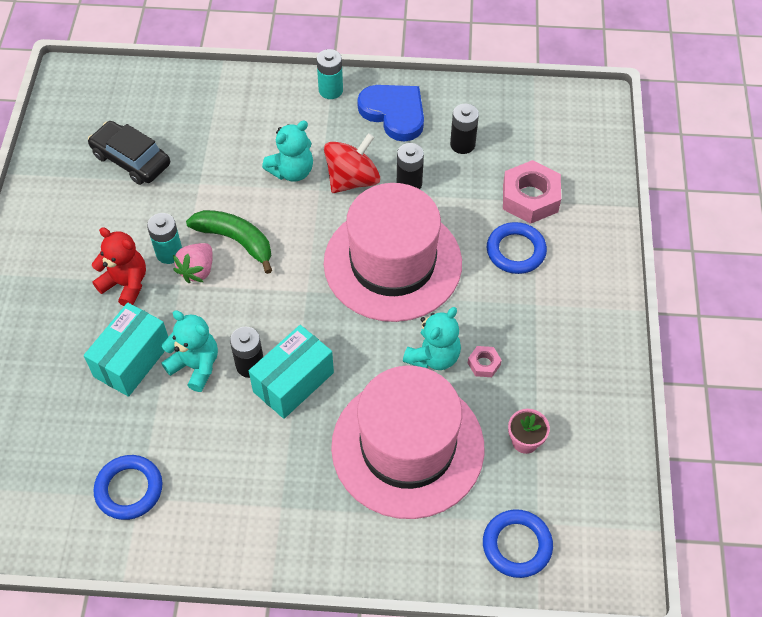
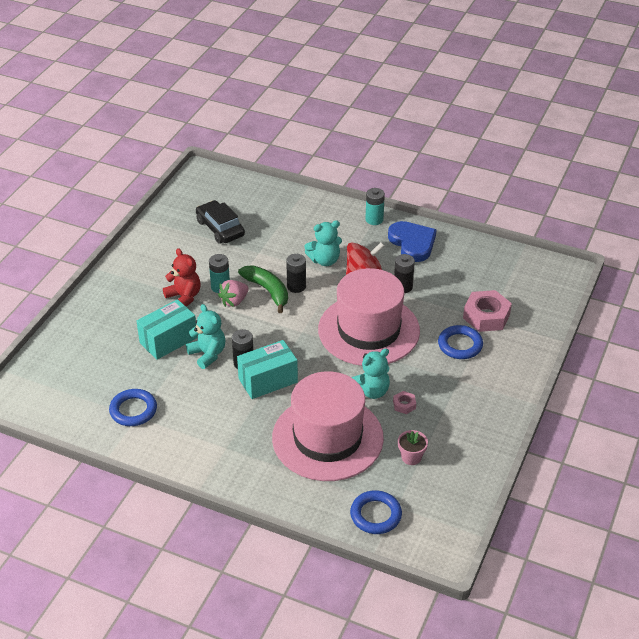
camera: 20 degrees right, 15 degrees down
(462, 144) = (452, 273): black battery -> black battery (296, 286)

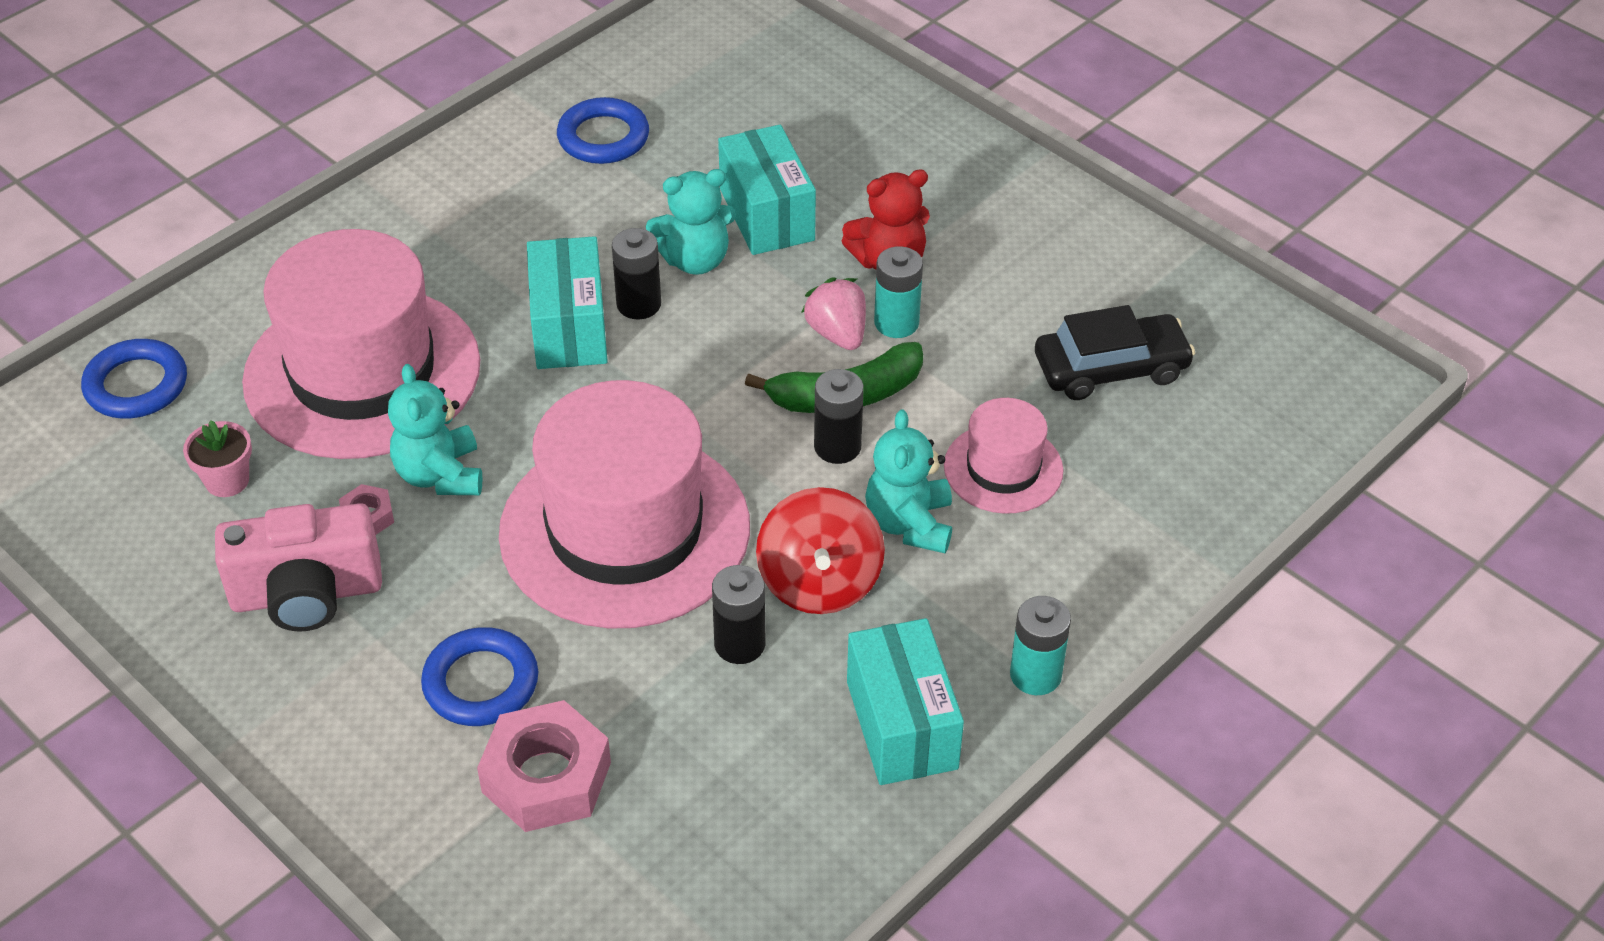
camera: 110 degrees right, 5 degrees up
(285, 244) = (1003, 468): none -> pink hat
(412, 243) = (901, 725): blue heart -> turquoise box
(452, 407) = (307, 594): none -> pink camera

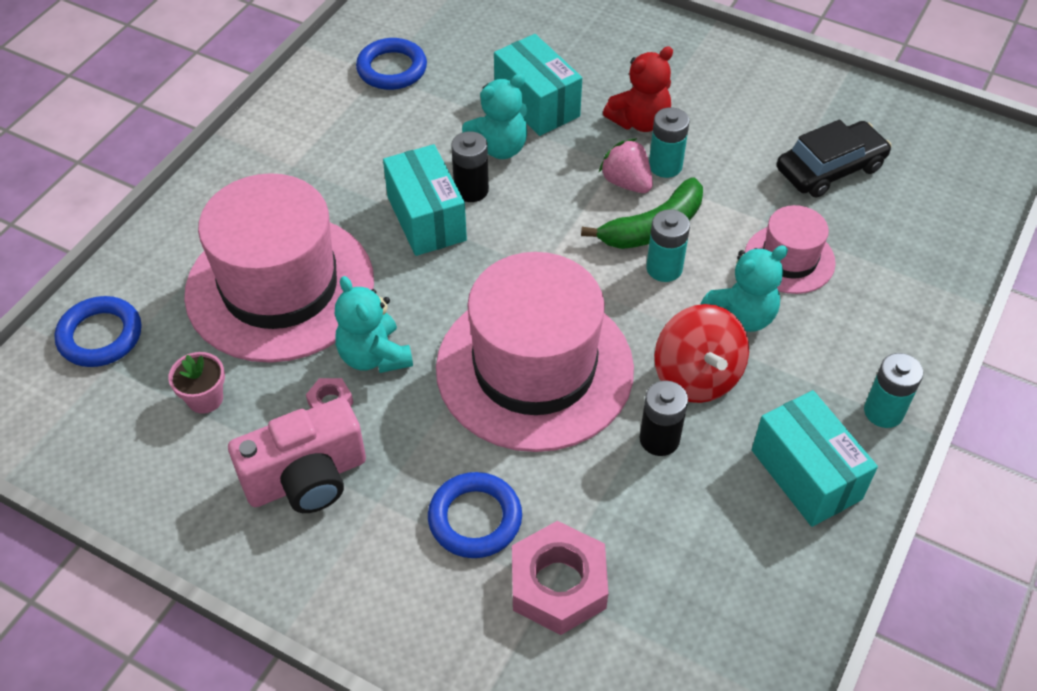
camera: 15 degrees left, 5 degrees up
(837, 447) = (664, 268): black battery -> turquoise battery
(909, 524) = (742, 316): turquoise teddy bear -> turquoise teddy bear turned 105 degrees counterclockwise

